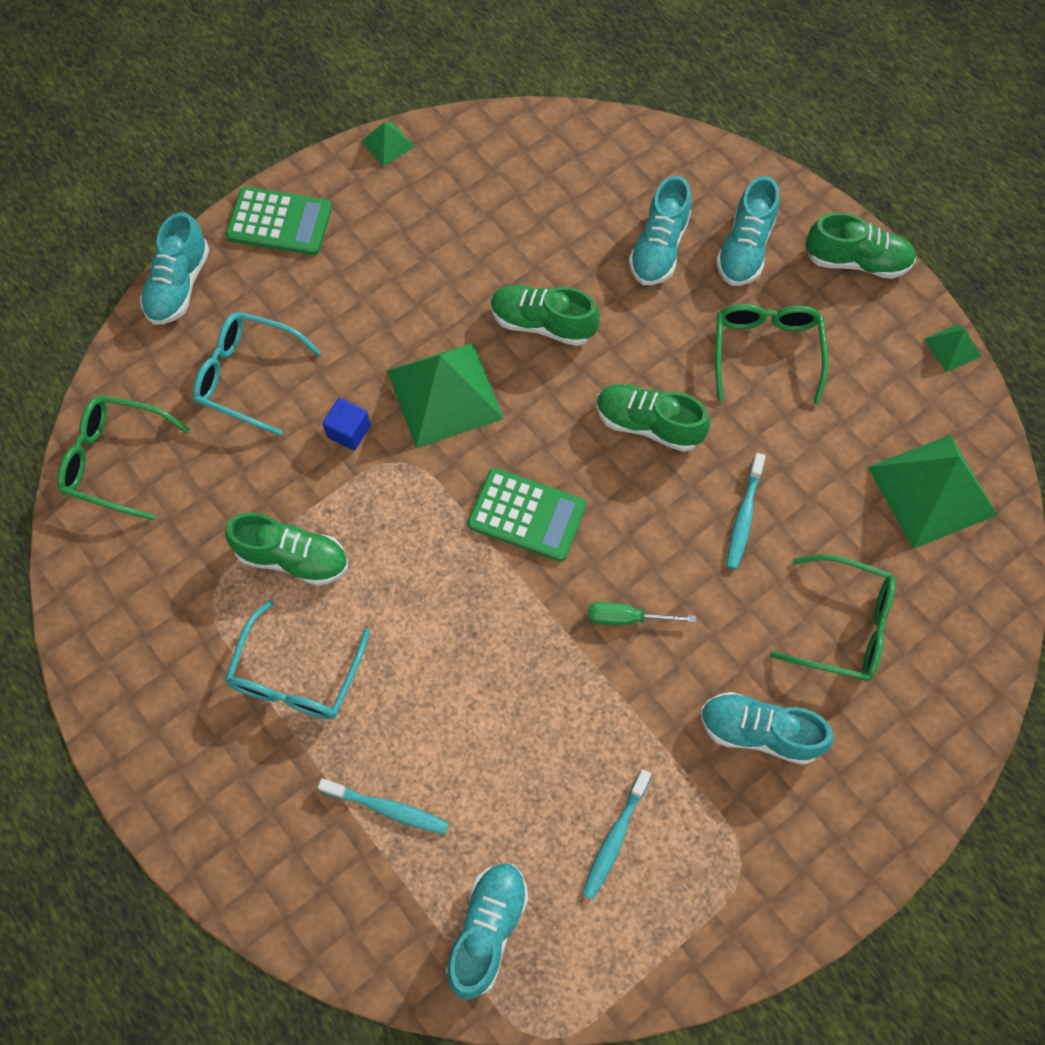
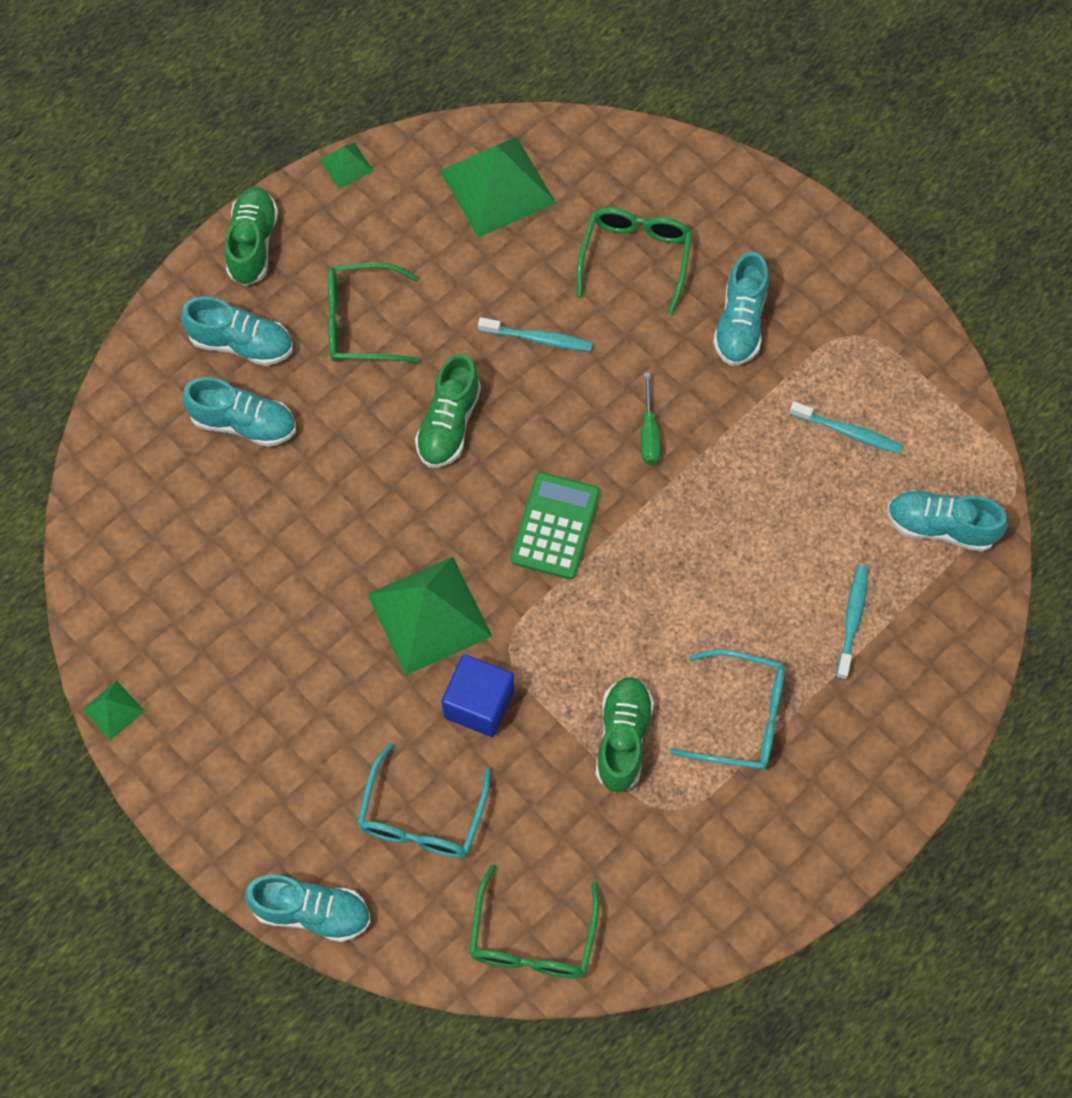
camera: 95 degrees left, 0 degrees up
(279, 222) = (223, 814): green calculator -> none
(349, 431) = (479, 704): blue cube -> blue cube, size x1.61
(542, 323) = (340, 528): green shoe -> none

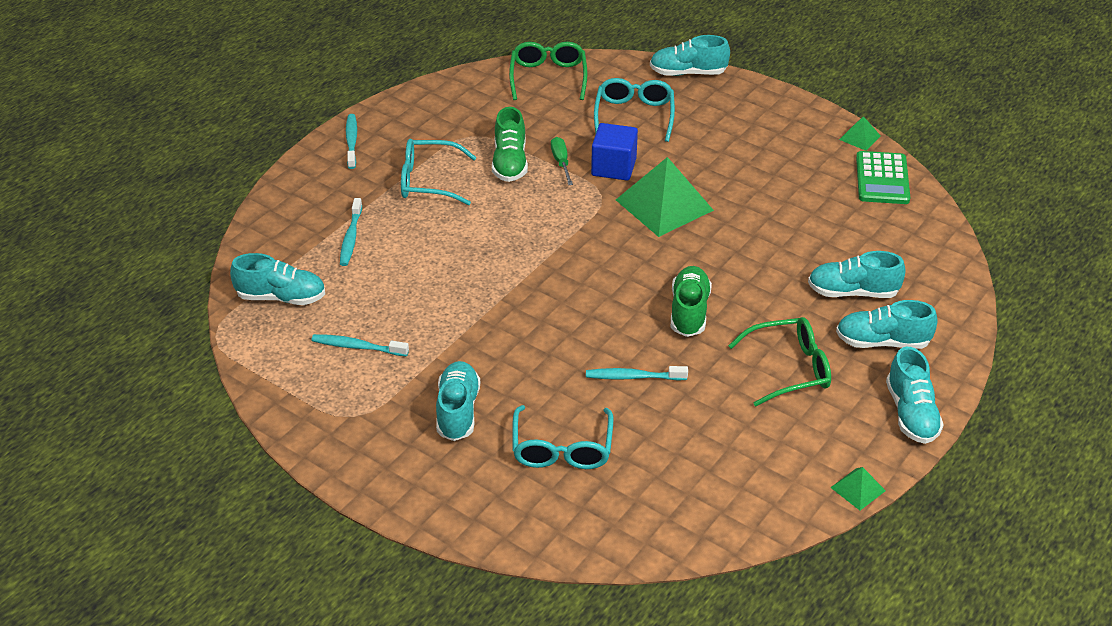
camera: 170 degrees right, 25 degrees down
(253, 244) = (911, 413): green shoe -> turquoise shoe
(498, 186) = (707, 490): green pyramid -> none
(555, 526) = (585, 262): green calculator -> green calculator (882, 179)
(635, 258) = (562, 448): green glasses -> turquoise glasses
(649, 433) = (524, 326): green screwdriver -> green screwdriver (561, 162)
(847, 826) = (352, 141): none -> turquoise toothbrush

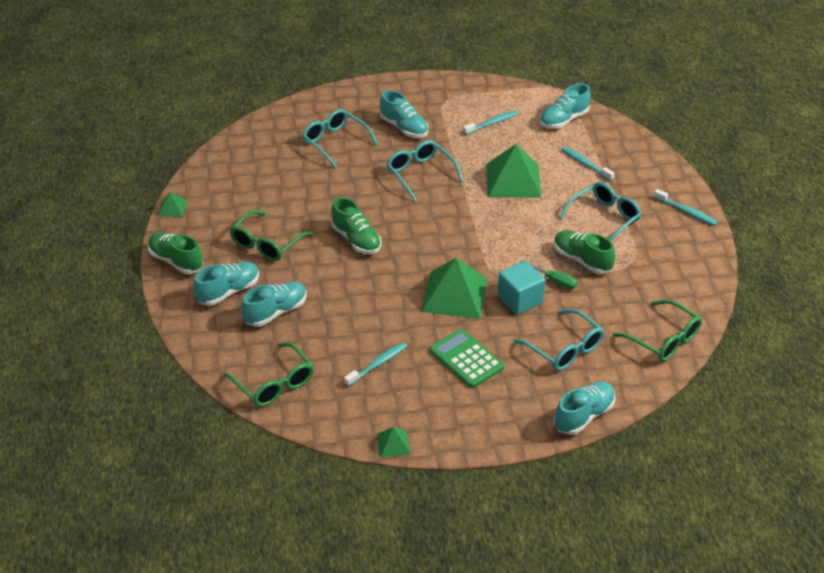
camera: 135 degrees right, 0 degrees up
(445, 269) = (513, 180): none -> green pyramid
(525, 339) = (420, 174): none -> turquoise glasses
(613, 167) = (520, 300): blue cube -> turquoise cube
(633, 377) = (343, 190): turquoise toothbrush -> turquoise toothbrush (377, 364)
(882, 179) = (340, 414): green calculator -> green calculator (466, 359)
(911, 413) = (176, 261): turquoise shoe -> green shoe
(917, 233) = (274, 383): none -> green glasses

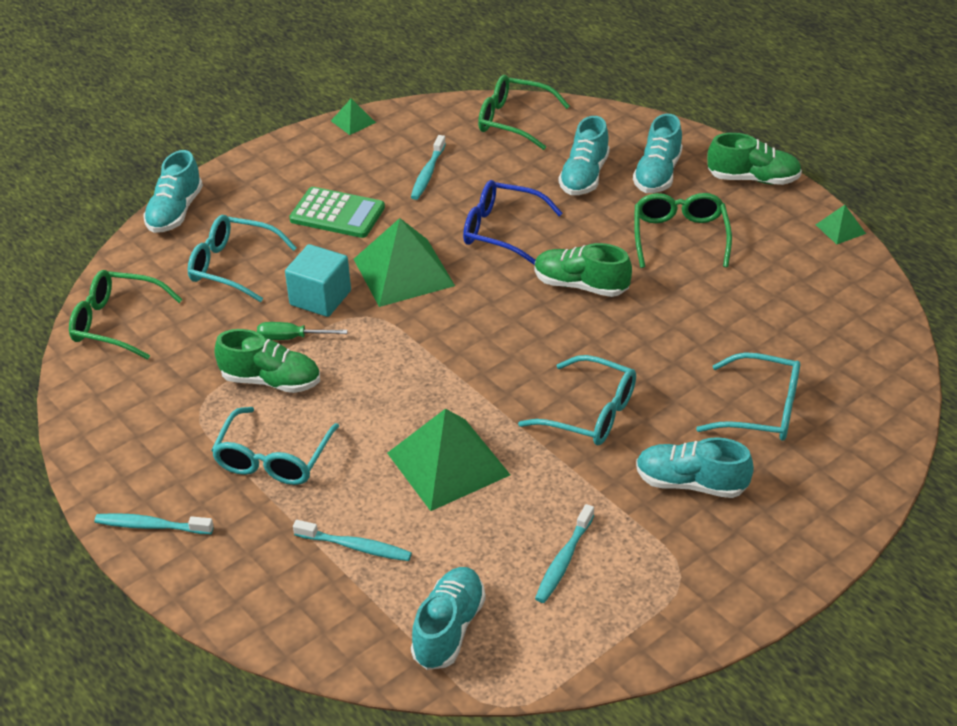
camera: 150 degrees right, 0 degrees up
(368, 296) = (502, 230): none -> blue glasses

